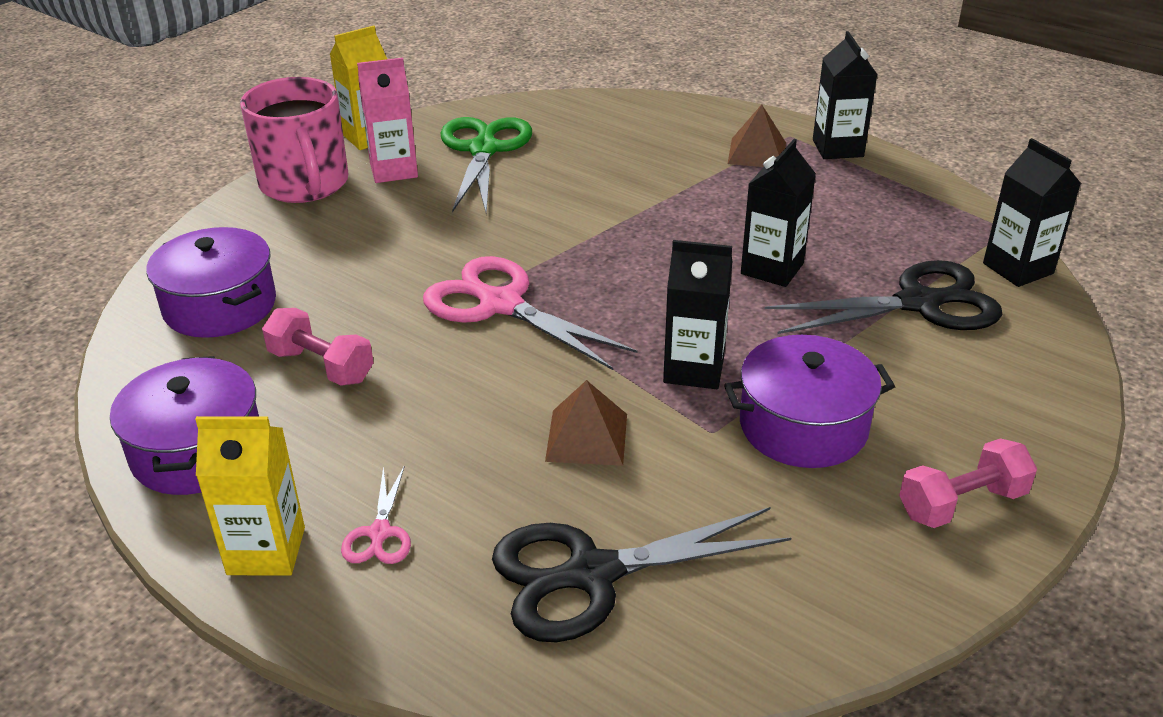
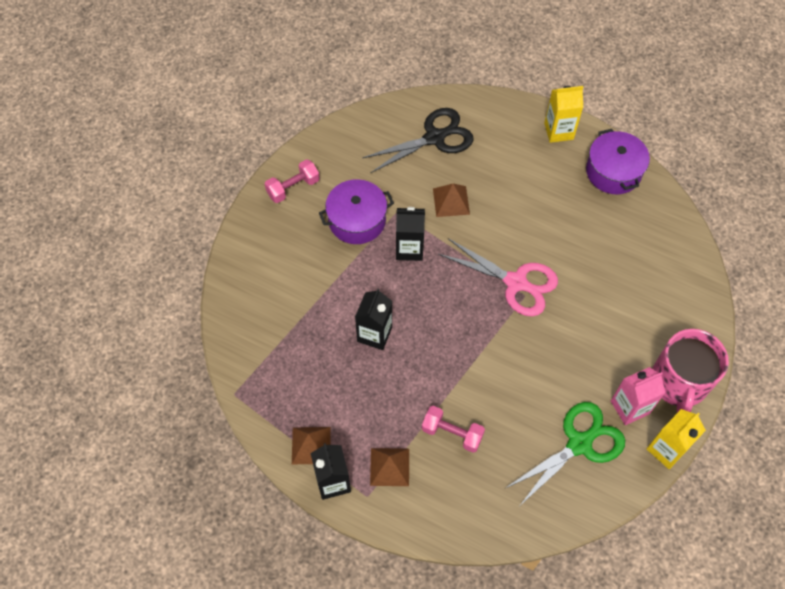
camera: 170 degrees right, 25 degrees up
(220, 306) = (660, 261): purple pot -> none
(304, 184) = (679, 382): pink mug -> pink mug turned 135 degrees counterclockwise
(321, 366) = (586, 227): pink dumbbell -> pink dumbbell (452, 433)
(379, 533) = (519, 144): pink scissors -> none
(483, 149) = (579, 443): green scissors -> green scissors turned 120 degrees counterclockwise
(872, 176) = (311, 445): none -> brown pyramid
(919, 303) = (295, 315): black scissors -> none
(1018, 268) = (236, 354): black carton -> none

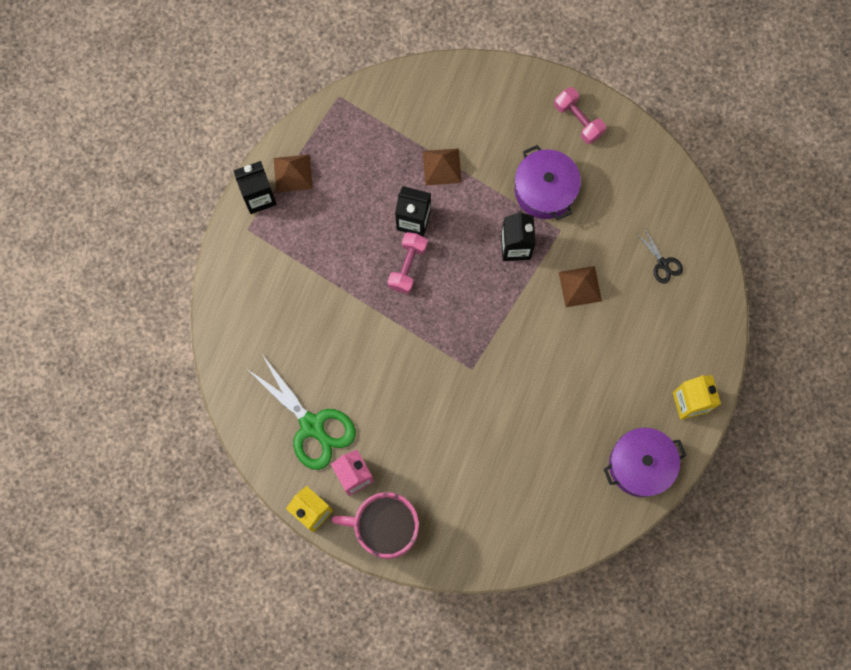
camera: 85 degrees right, 15 degrees up
(389, 467) = (276, 247): brown pyramid -> brown pyramid (442, 167)
(435, 137) = (663, 264): black scissors -> black scissors, size x0.47
(452, 433) = (314, 302): pink dumbbell -> pink dumbbell (407, 266)
(516, 283) = (486, 359): pink scissors -> none

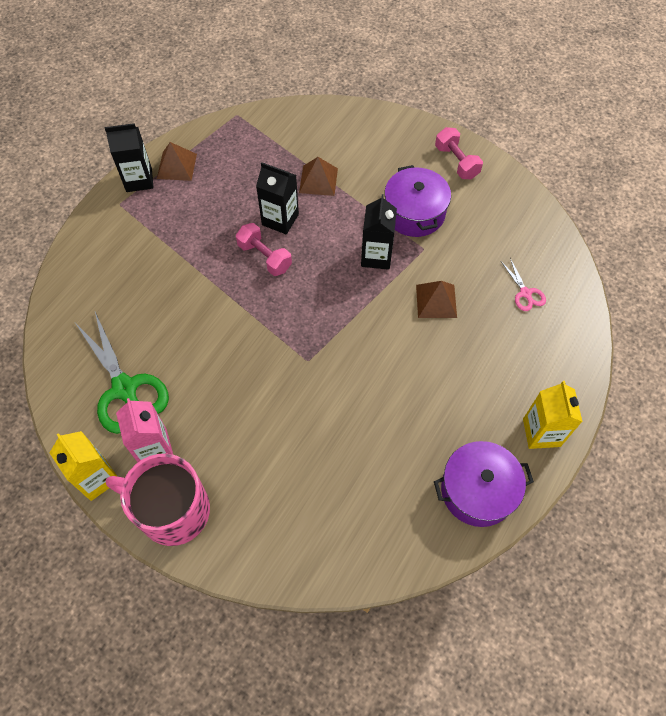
camera: 10 degrees right, 15 degrees down
(407, 266) = (264, 257): pink dumbbell -> pink dumbbell turned 75 degrees counterclockwise
(663, 264) = (525, 293): black scissors -> pink scissors

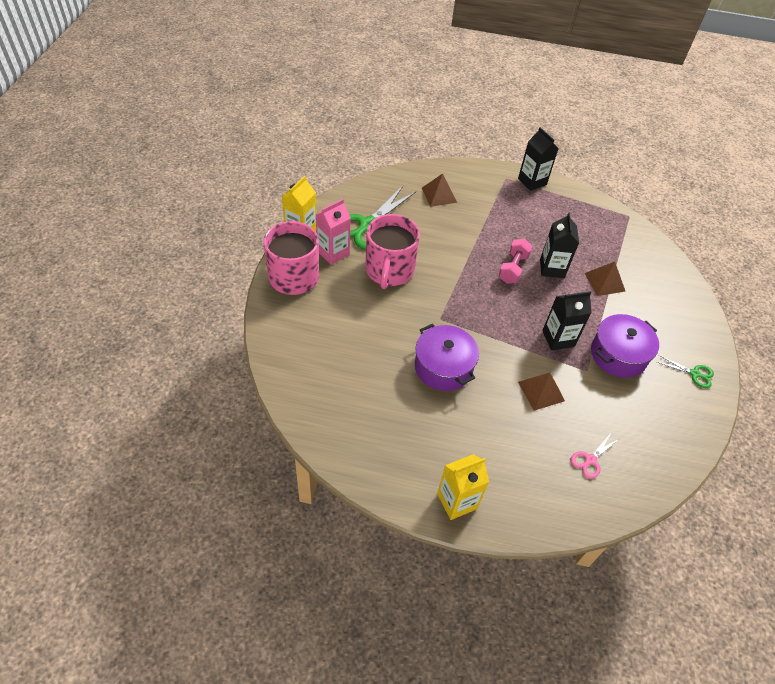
camera: 65 degrees right, 10 degrees down
(176, 166) = (558, 197): brown pyramid -> brown pyramid (439, 195)
(212, 390) = (389, 270): none -> pink mug
(456, 162) = (694, 374): pink dumbbell -> green scissors
(477, 490) = (382, 461): purple pot -> purple pot (443, 367)

